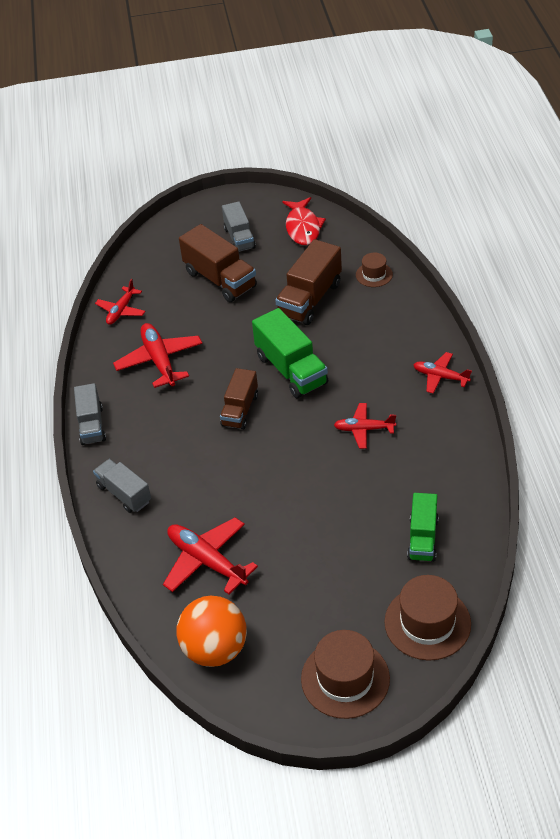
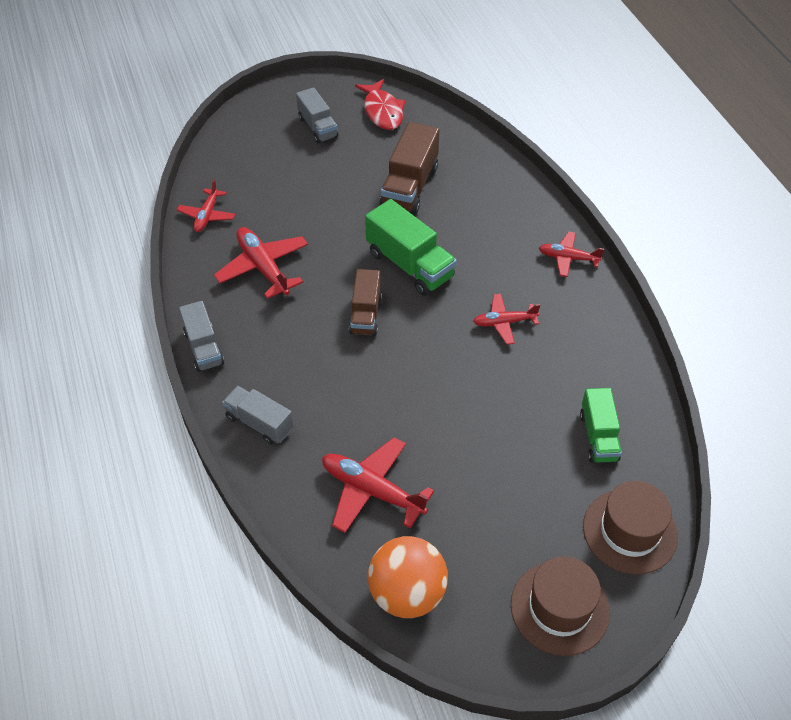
camera: 15 degrees left, 5 degrees up
(220, 279) = (308, 173): brown truck -> none
(374, 274) = (470, 155): brown hat -> none

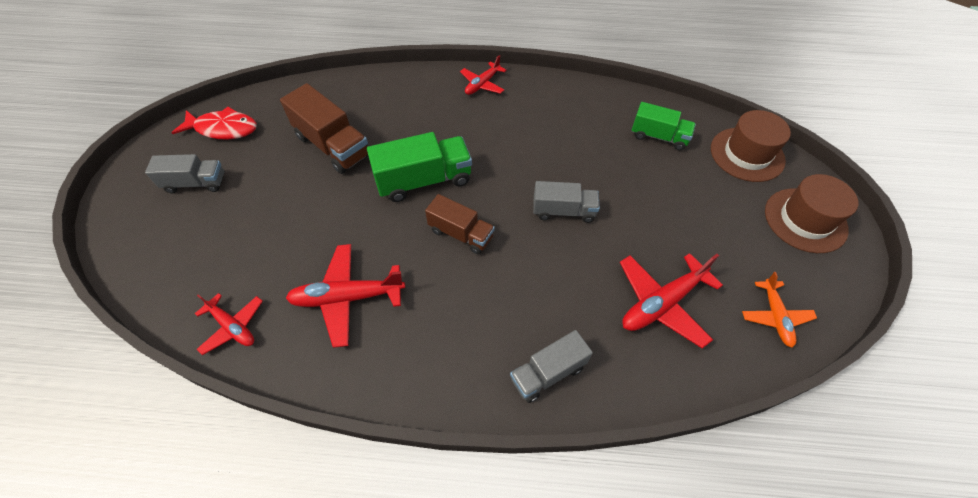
camera: 65 degrees left, 5 degrees up
(204, 348) = (421, 395): grey truck -> grey truck (563, 211)
(407, 593) = (775, 316): orange ball -> orange plane
(504, 322) = (524, 145): red plane -> none

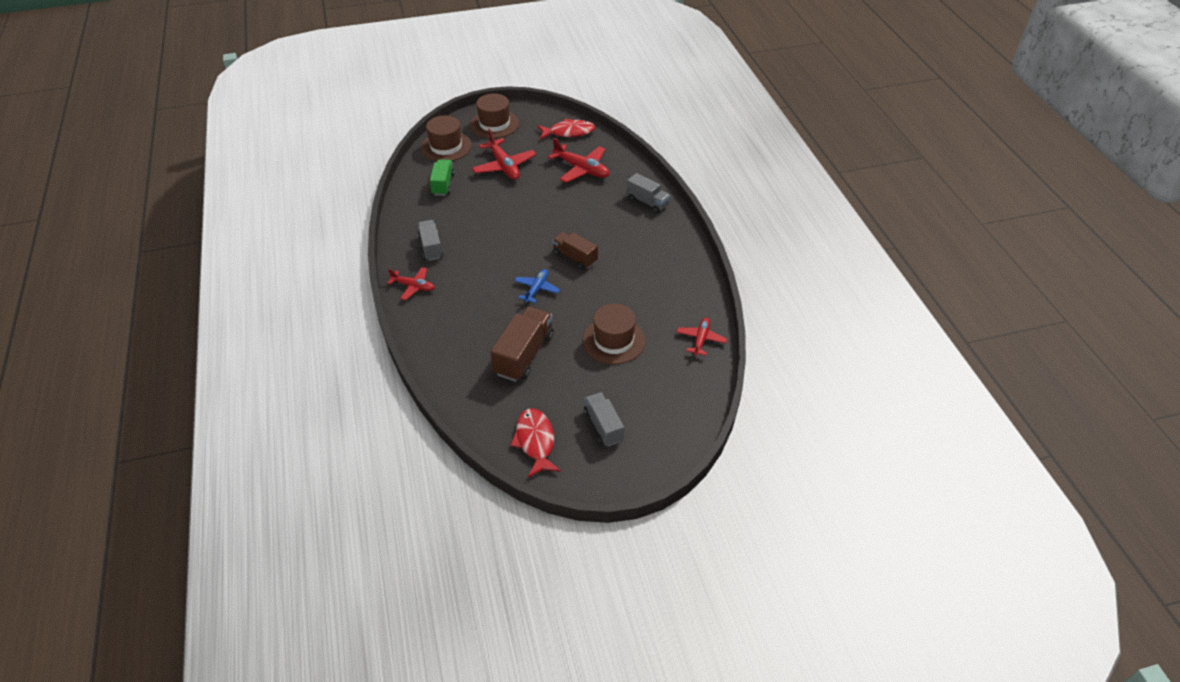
camera: 110 degrees left, 10 degrees down
(298, 229) = (614, 340): none -> brown hat
(347, 298) = (650, 294): red plane -> red plane (504, 166)
(424, 180) = (537, 289): green truck -> blue plane
(461, 234) = (575, 257): brown truck -> brown truck turned 60 degrees counterclockwise
(563, 211) = (533, 216): grey truck -> grey truck (431, 247)
(775, 316) = (569, 132): orange plane -> red fish

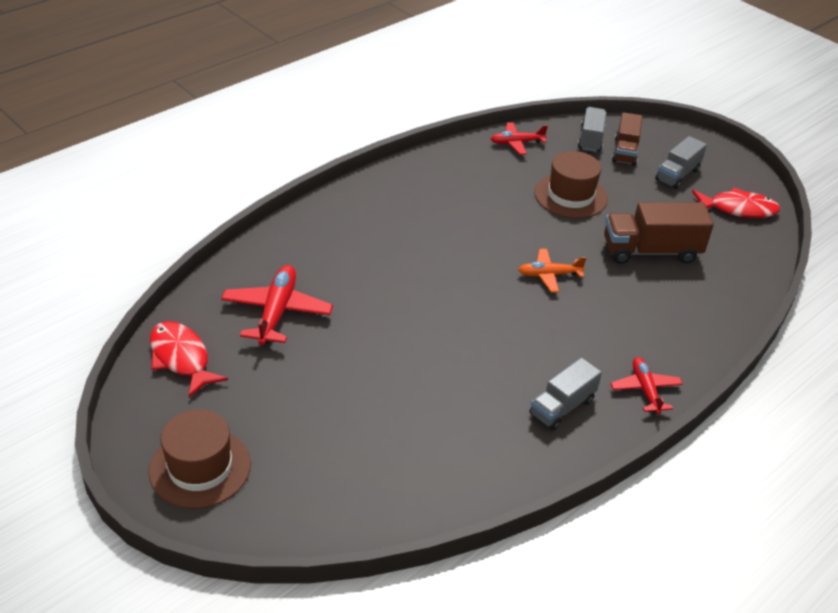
camera: 120 degrees left, 5 degrees down
(443, 184) = (415, 460): green truck -> none
(446, 147) = (308, 508): brown hat -> none
(504, 166) = (320, 403): red plane -> none
(535, 441) = (738, 209): red fish -> red fish turned 135 degrees counterclockwise
(537, 289) = (549, 275): blue plane -> orange plane
(575, 257) = (469, 261): brown truck -> brown truck (625, 151)
(647, 202) = (315, 230): grey truck -> grey truck (590, 139)

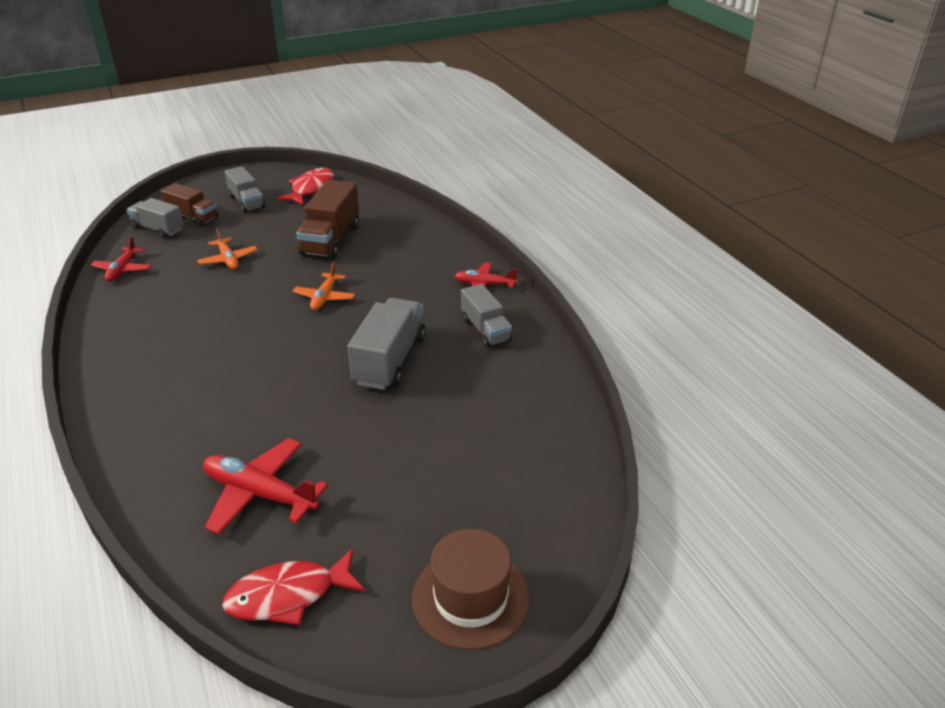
camera: 70 degrees left, 5 degrees down
(475, 345) = (390, 360): none -> grey truck
(570, 196) = (228, 259): brown hat -> orange plane

